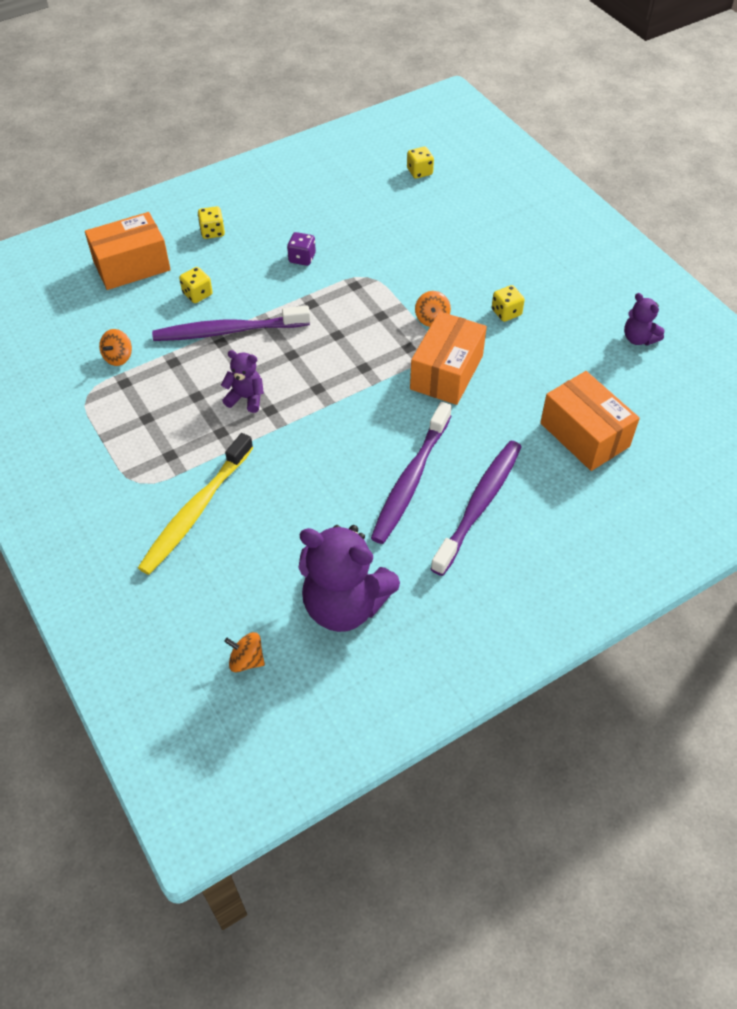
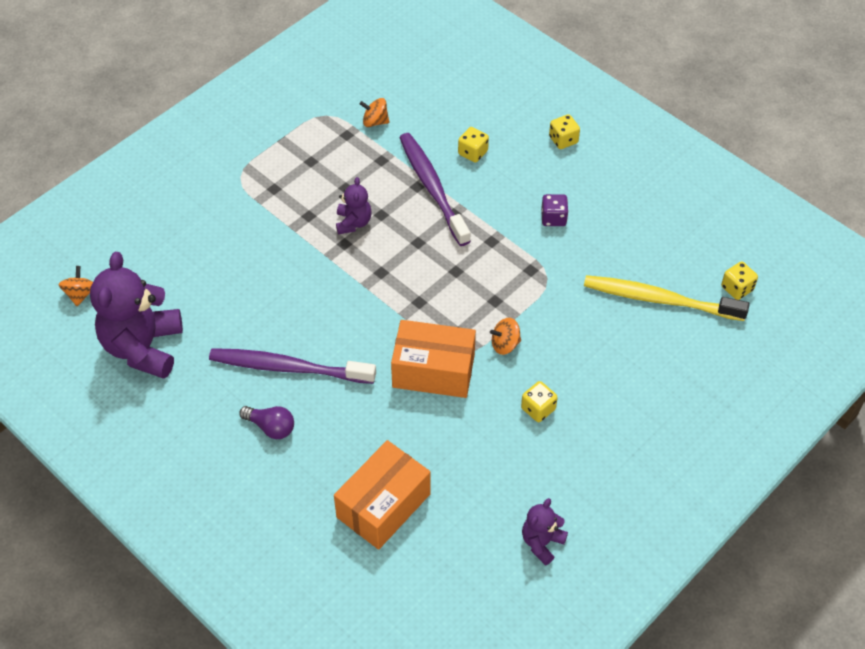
camera: 75 degrees right, 0 degrees up
(132, 266) = (492, 96): orange box -> none
(196, 510) = (219, 222): yellow toothbrush -> yellow toothbrush (660, 300)
(478, 505) = (271, 427): purple toothbrush -> purple light bulb

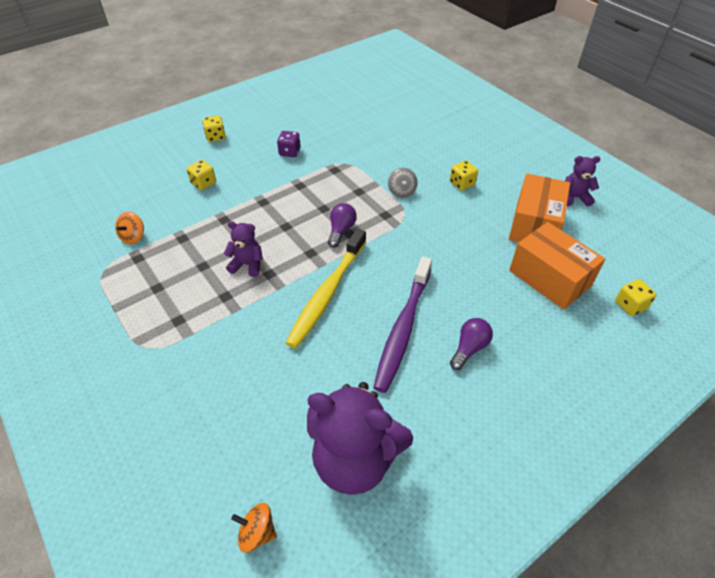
camera: 80 degrees left, 5 degrees down
(421, 294) = (341, 230): none -> purple light bulb
(432, 188) = (230, 210): purple toothbrush -> none
(433, 371) = (420, 233): orange box -> orange box (534, 224)
(505, 344) = (401, 192): orange spinning top -> grey spinning top
(542, 543) = (574, 197): purple teddy bear -> purple teddy bear turned 135 degrees clockwise
(660, 300) = (378, 118): yellow toothbrush -> yellow toothbrush (327, 293)
(737, 288) = (376, 89): yellow dice -> yellow dice (630, 305)

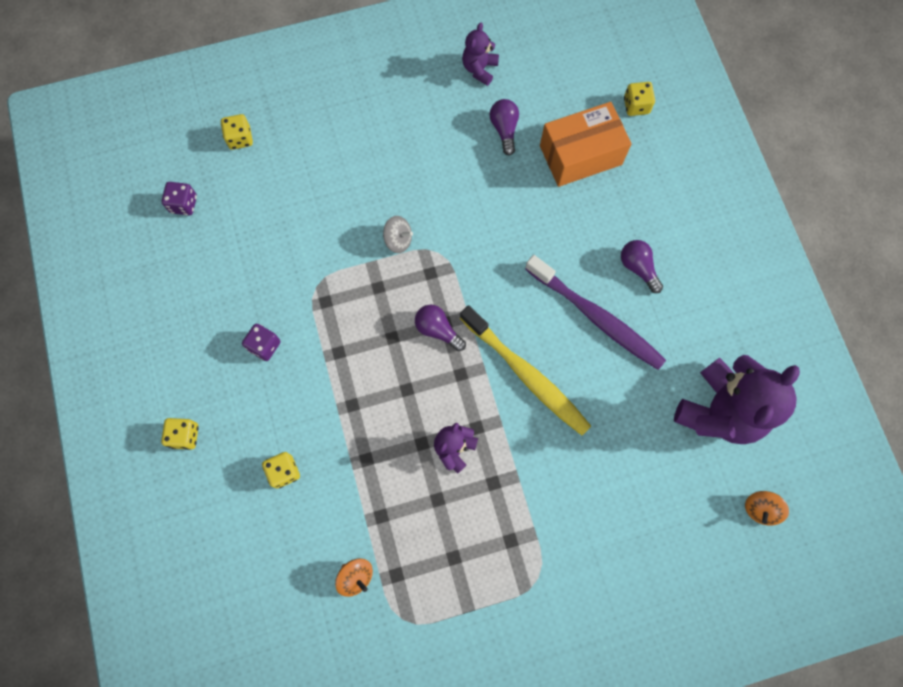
camera: 70 degrees left, 25 degrees up
(369, 97) = (183, 204): none -> purple dice
(462, 184) = (411, 169): yellow dice -> yellow dice (240, 138)
(534, 224) = (504, 129): orange box -> purple light bulb

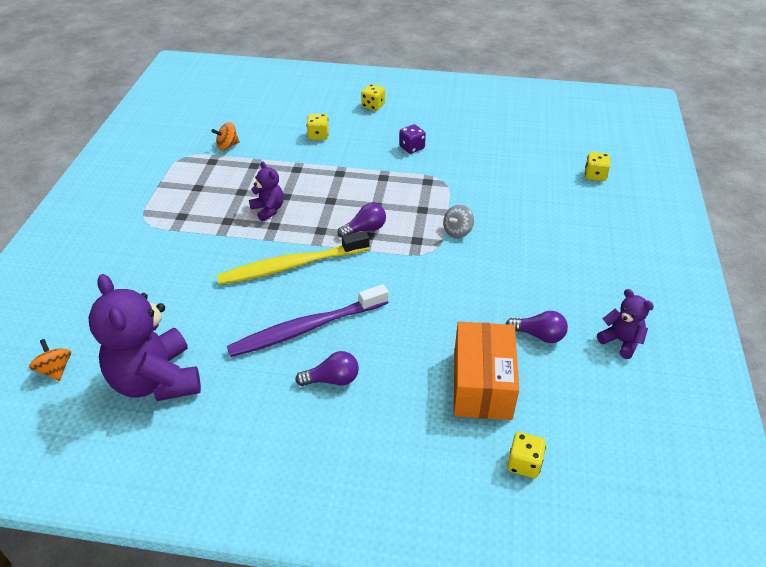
camera: 115 degrees right, 30 degrees down
(183, 204) = (546, 139): purple dice -> none

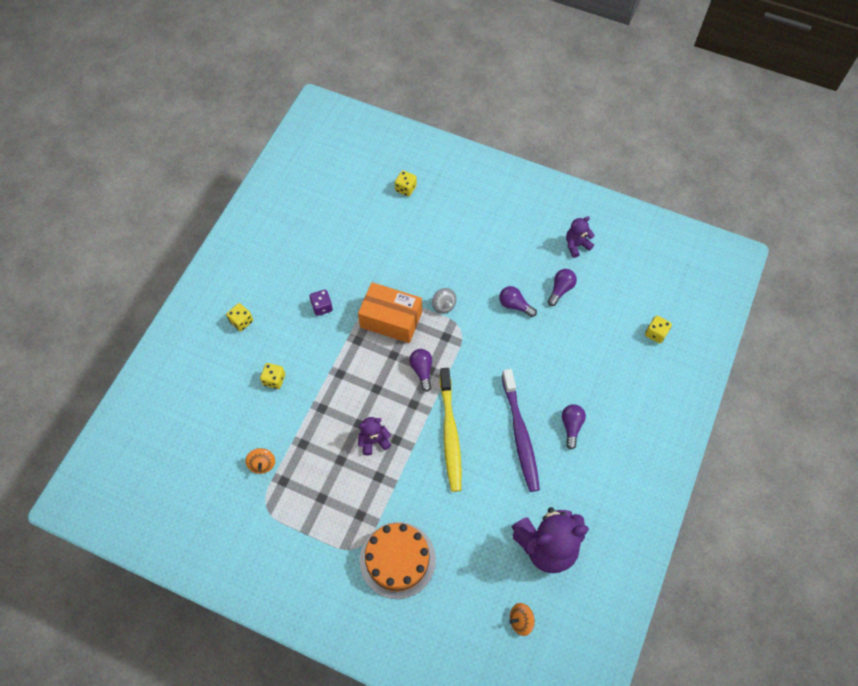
camera: 75 degrees left, 20 degrees up
(132, 252) = (397, 560): none -> orange cake
(482, 384) = (594, 337): orange box -> orange box (391, 320)
(489, 293) = (514, 305): none -> purple light bulb

